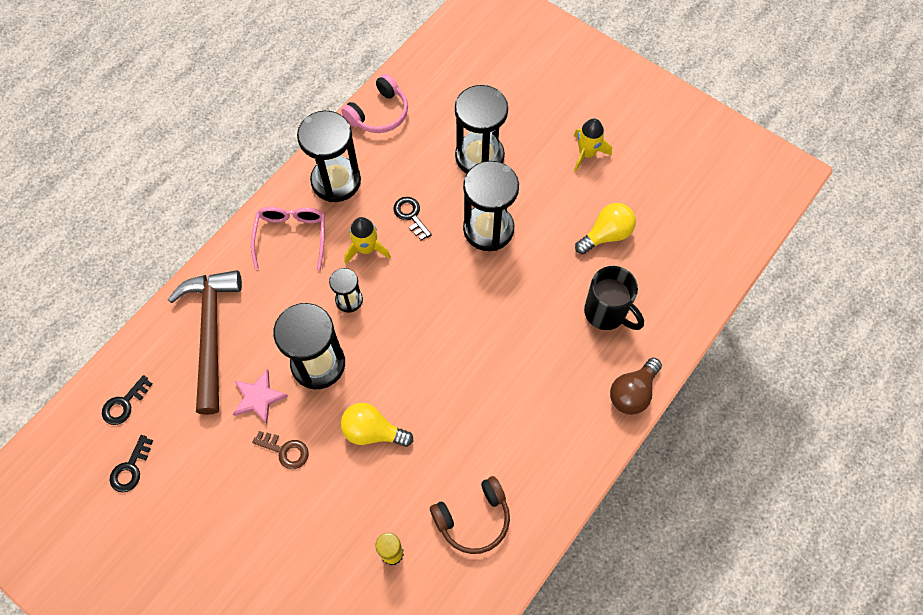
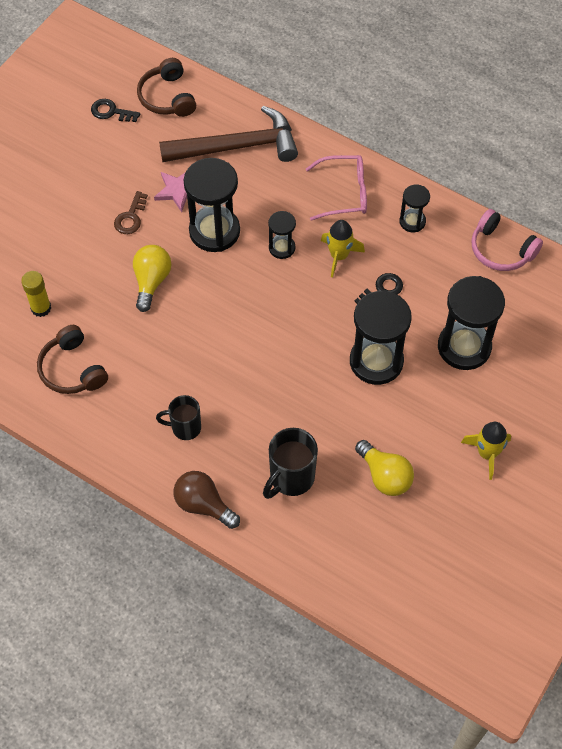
camera: 85 degrees right, 5 degrees down
(124, 404) = (167, 97): black key -> brown headphones
(336, 181) = (412, 221): black hourglass -> black hourglass, size x0.52
(549, 406) = (185, 428): none -> black mug

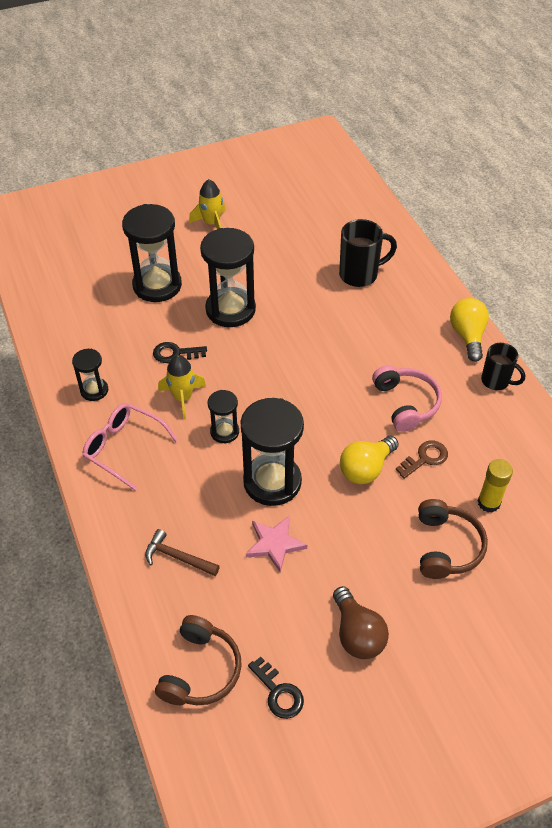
camera: 145 degrees left, 10 degrees down
(72, 369) = (487, 433): brown headphones -> brown headphones (446, 546)
(131, 217) = (343, 544): brown key -> brown key (425, 458)
(185, 428) = (417, 342): black mug -> black mug (496, 381)
(203, 505) = (436, 290): brown light bulb -> brown light bulb (357, 634)
(237, 147) = (178, 557): brown hammer -> brown hammer, size x0.46
(385, 476) = (292, 245): yellow light bulb -> yellow light bulb (467, 336)
(501, 250) = (52, 331): pink headphones -> pink headphones (406, 403)

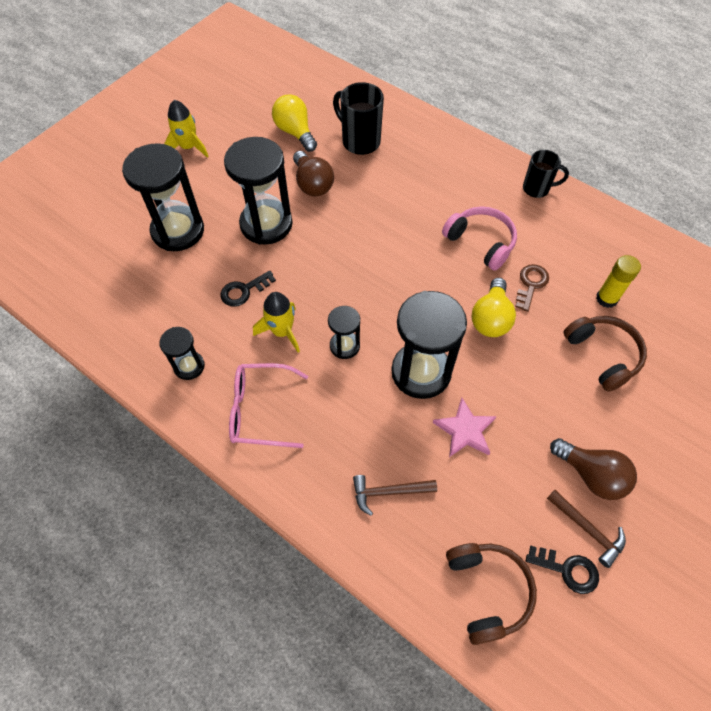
camera: 30 degrees left, 10 degrees up
(292, 294) = (312, 184): none -> brown light bulb
(320, 673) = (587, 529): none -> brown hammer
(360, 274) = (359, 141): black mug -> black mug turned 90 degrees counterclockwise
(467, 336) = (487, 159): yellow light bulb -> yellow light bulb (295, 132)

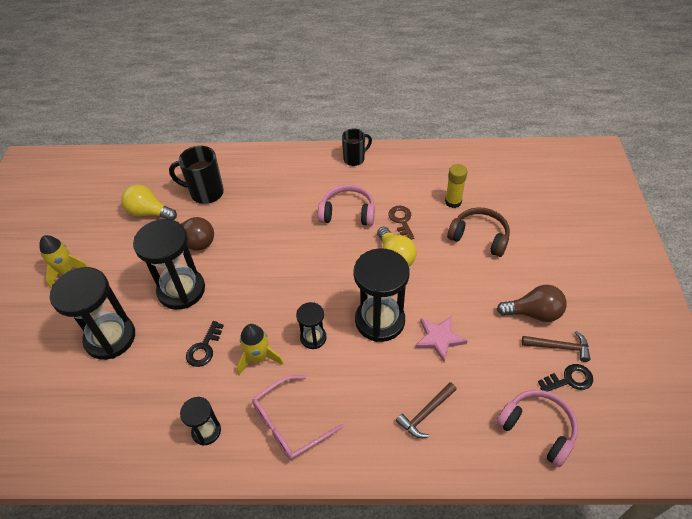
camera: 35 degrees left, 10 degrees down
(487, 591) = (537, 429): brown headphones -> pink headphones

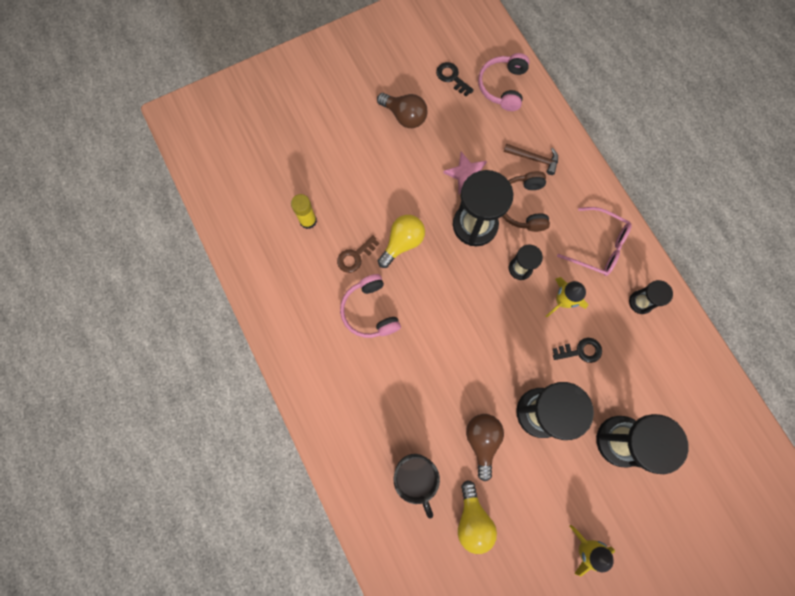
camera: 120 degrees left, 25 degrees up
(355, 159) = (289, 343): black mug -> none
(479, 237) = (342, 182): brown headphones -> brown headphones (522, 206)
(533, 313) = (404, 116): brown light bulb -> brown light bulb turned 150 degrees clockwise
(559, 347) = (427, 91): brown hammer -> none

